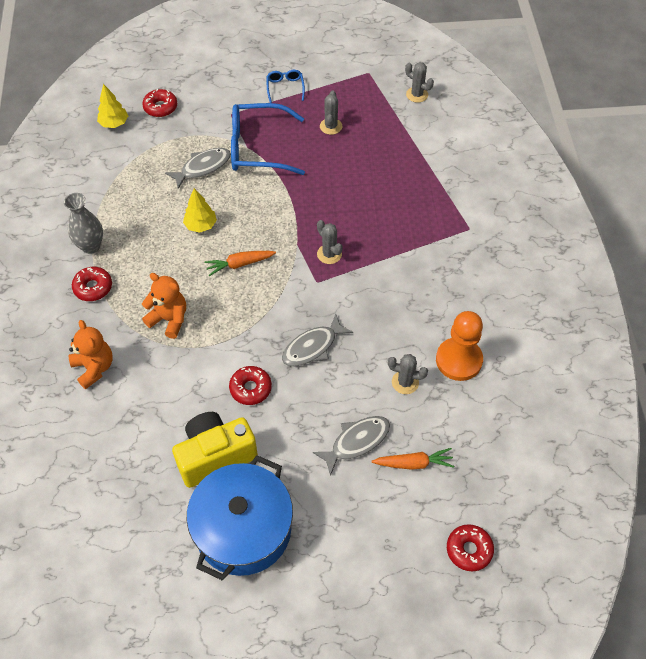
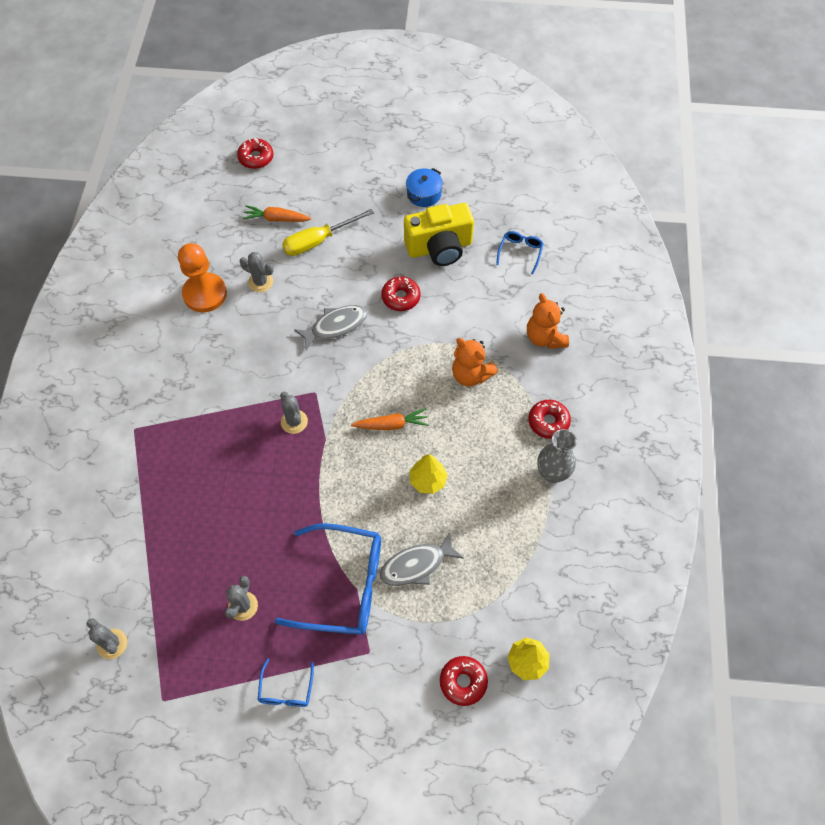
camera: 170 degrees left, 5 degrees up
(120, 465) = (520, 252): none -> blue glasses
(243, 529) = (424, 194): blue pot -> blue pot, size x0.45
(356, 442) = (318, 241): grey fish -> yellow screwdriver

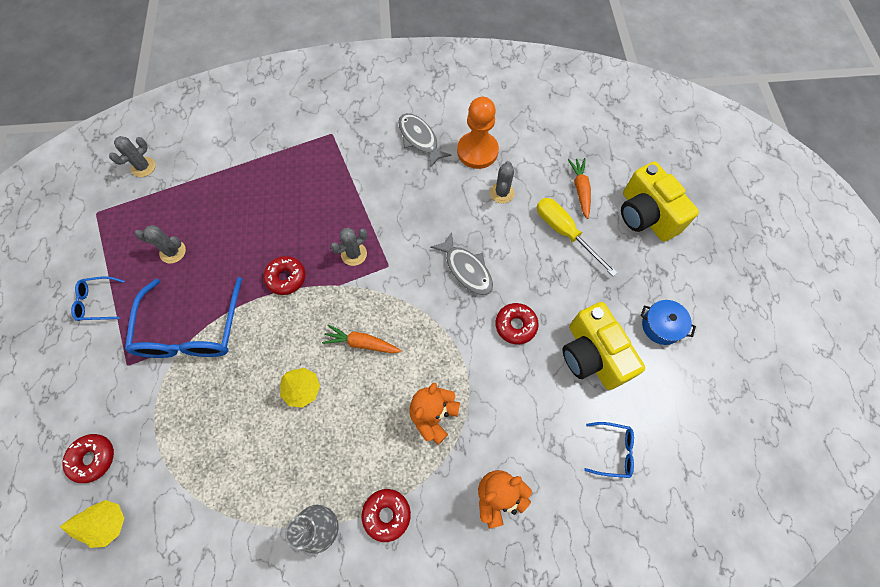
camera: 80 degrees right, 5 degrees up
(256, 158) = (649, 156): red donut -> red donut (286, 278)
(317, 177) = (646, 215): none -> yellow camera
(391, 424) = (362, 343): orange carrot -> orange carrot turned 120 degrees clockwise
(416, 565) = (212, 394): grey fish -> grey fish (419, 139)

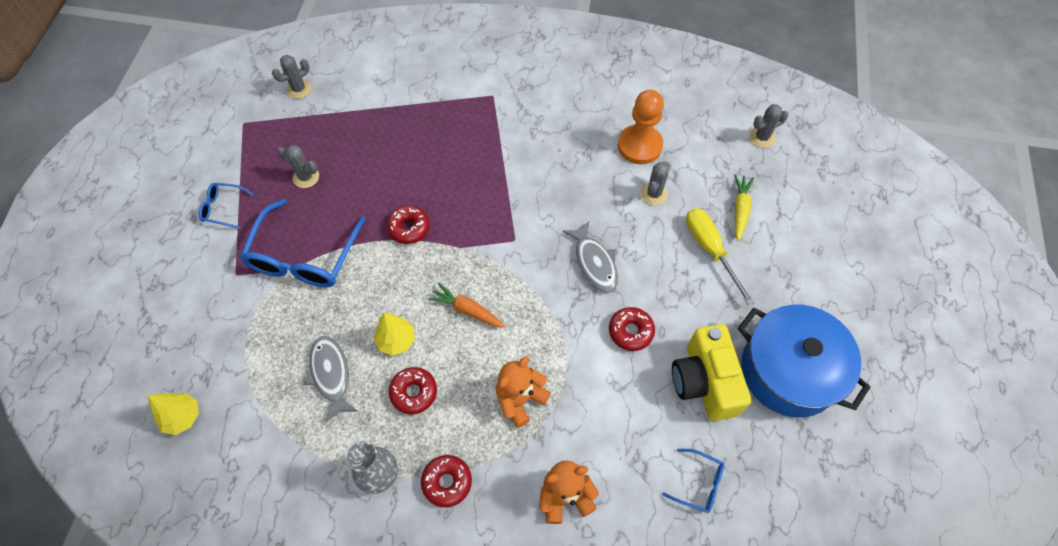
camera: 15 degrees right, 5 degrees down
(93, 458) = (183, 353): red donut -> red donut (414, 392)
(354, 254) = (483, 220): grey cactus -> grey cactus (762, 137)
(419, 139) = (582, 120): grey fish -> grey fish (331, 375)
(580, 190) = (740, 209): orange carrot -> yellow carrot
(646, 215) = (805, 252): yellow camera -> none
(661, 326) = (789, 371): blue pot -> blue pot, size x2.21

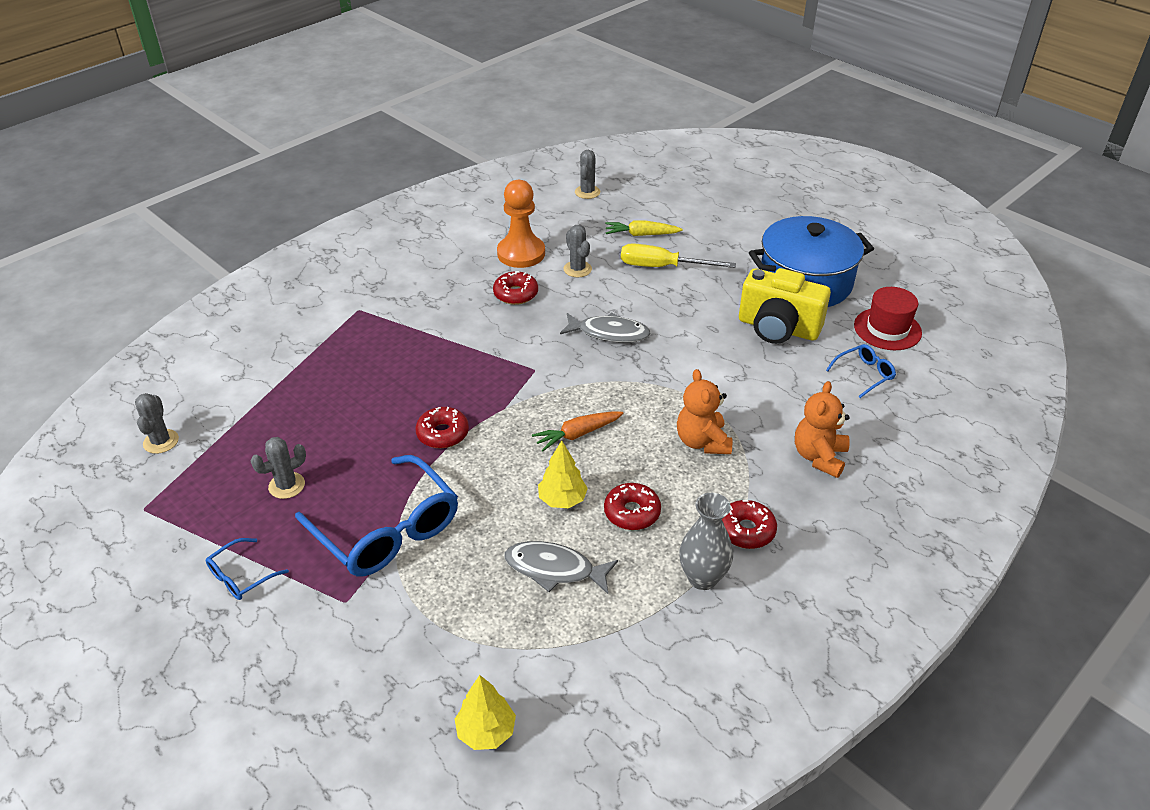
camera: 55 degrees left, 20 degrees down
(630, 331) = (696, 345): red donut -> red donut (515, 294)
(740, 209) = (641, 235): yellow carrot -> yellow carrot turned 45 degrees counterclockwise
(780, 474) = (887, 329): none -> red hat

